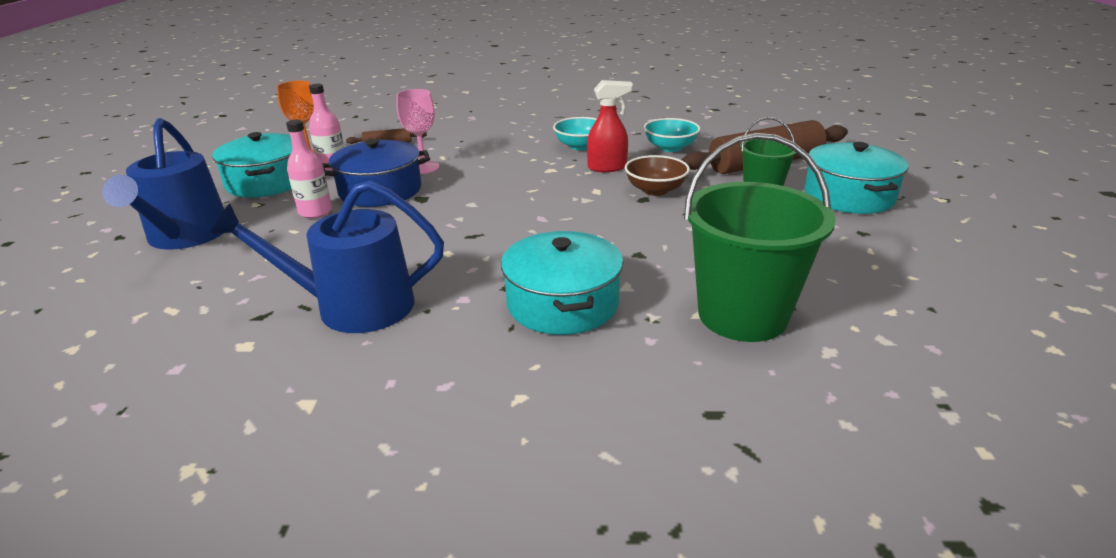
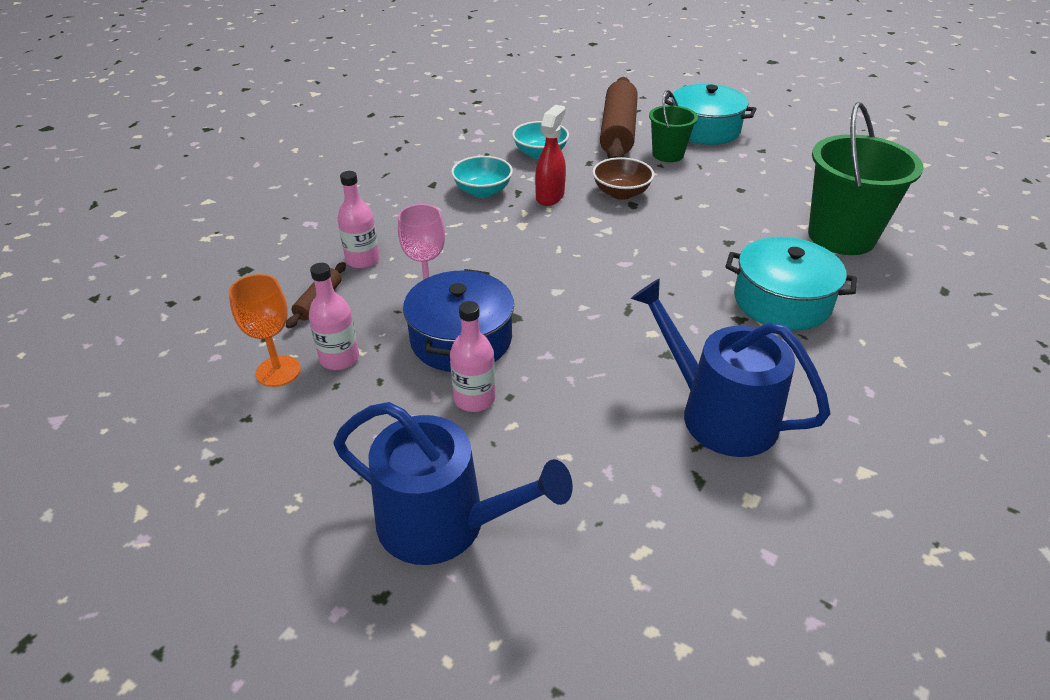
camera: 60 degrees left, 10 degrees up
(267, 182) = (332, 424): turquoise pot -> none
(353, 306) = (718, 413): blue watering can -> blue watering can turned 105 degrees clockwise
(445, 140) = (362, 260): none -> pink bottle

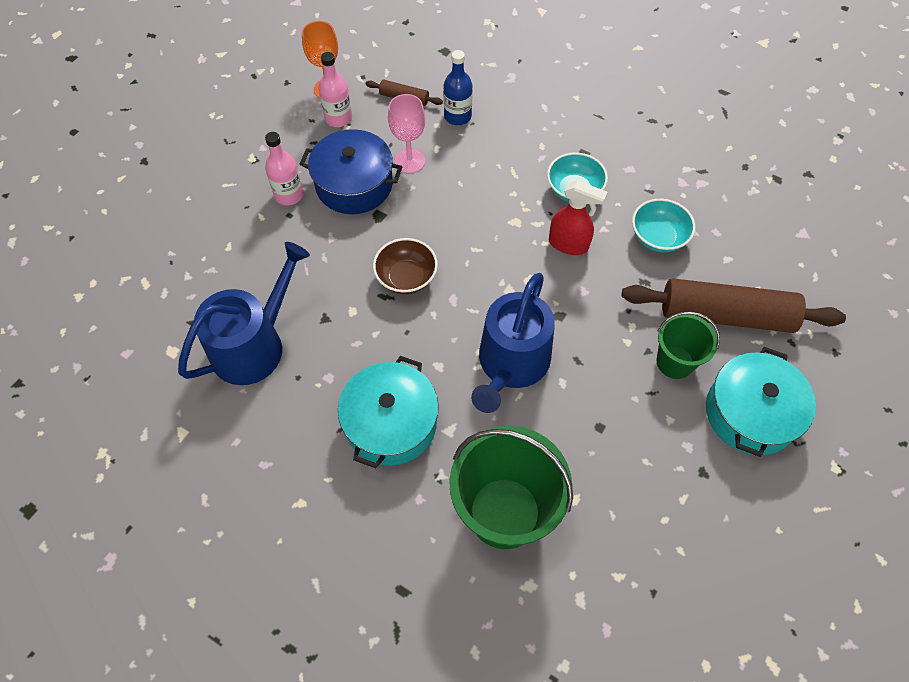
camera: 90 degrees right, 20 degrees up
(362, 260) = (457, 116): pink bottle -> blue bottle
(444, 523) = (186, 184): blue watering can -> blue watering can (511, 364)
(621, 193) = (581, 307): brown bowl -> brown bowl (406, 277)

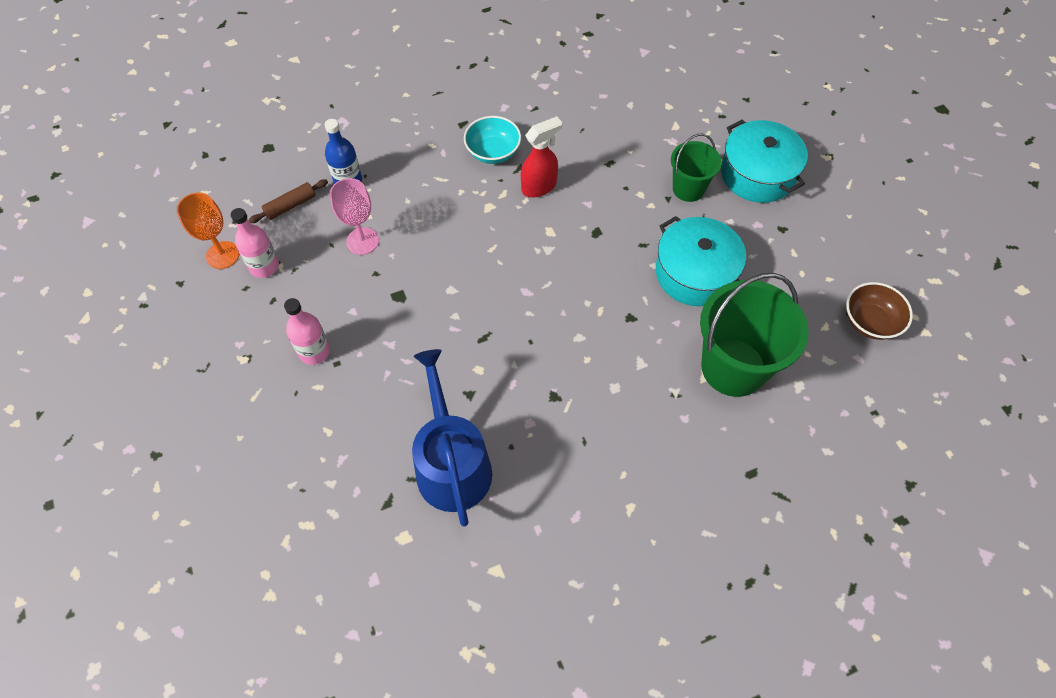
camera: 55 degrees left, 0 degrees up
(354, 184) = (349, 295): blue pot -> none
(391, 423) = (605, 400): turquoise pot -> turquoise pot (695, 273)
(406, 277) = (478, 312): brown bowl -> brown bowl (870, 322)
(511, 364) = (614, 288): blue watering can -> none
(658, 237) = (579, 130): turquoise bowl -> none
(725, 315) = (674, 136): brown rolling pin -> none

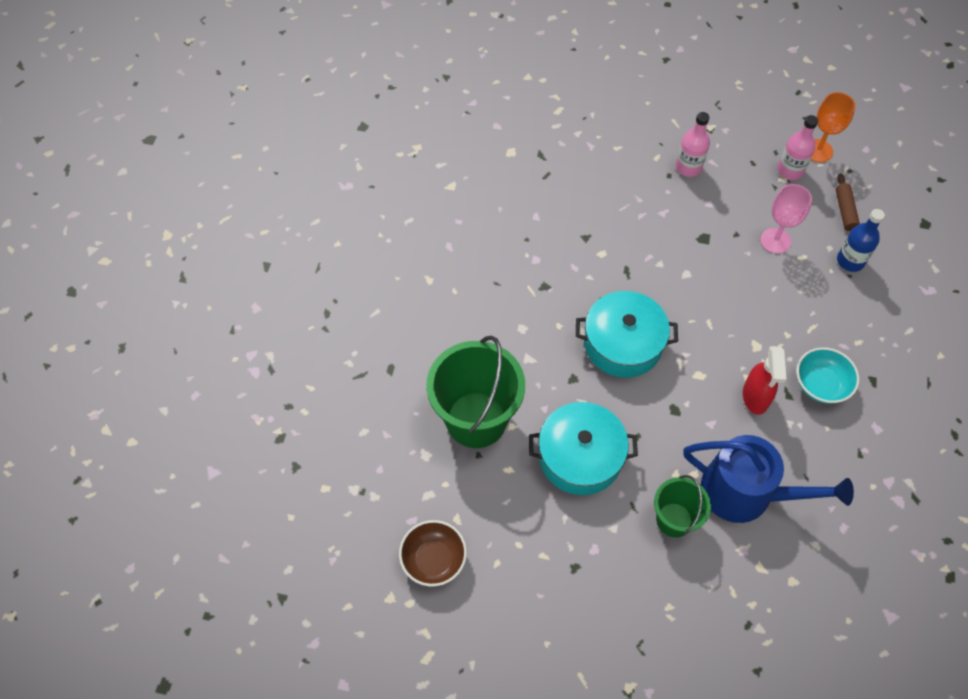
camera: 125 degrees right, 0 degrees up
(452, 464) = (540, 200): blue watering can -> blue watering can (746, 493)
(757, 174) = (651, 598): turquoise pot -> turquoise pot (623, 344)

